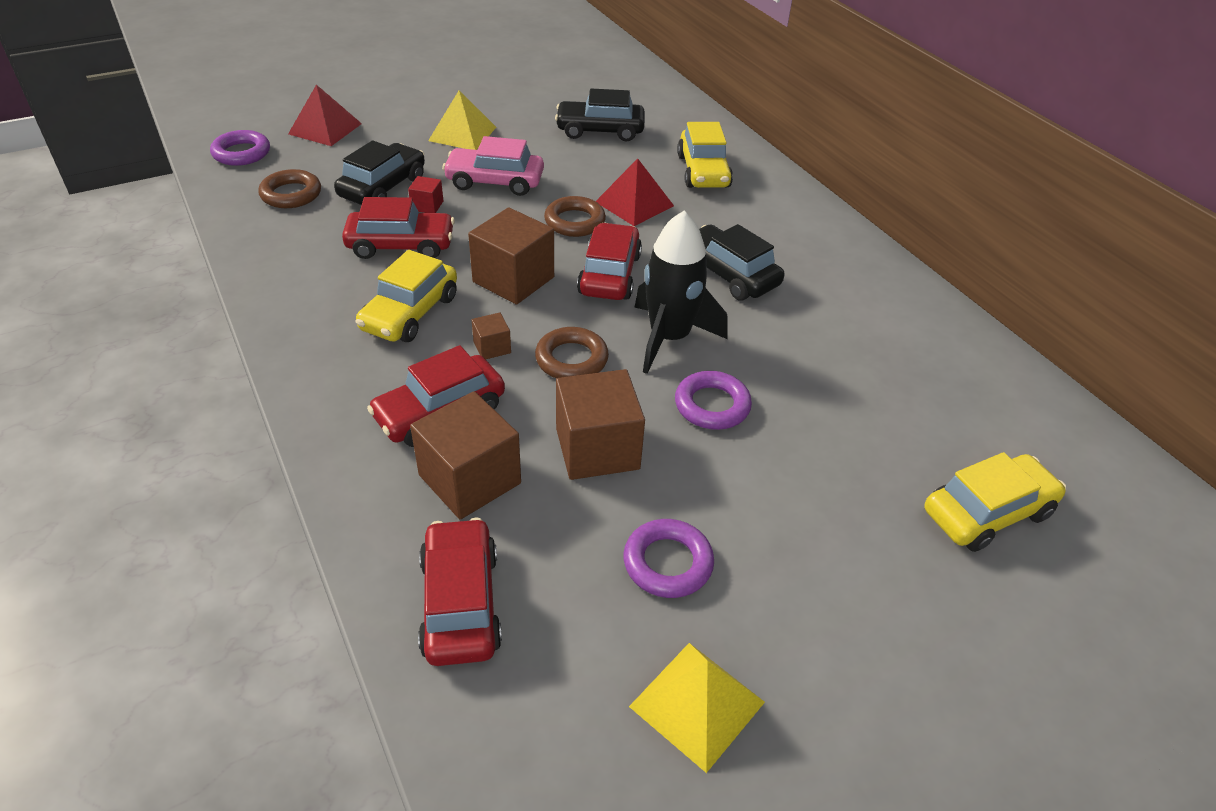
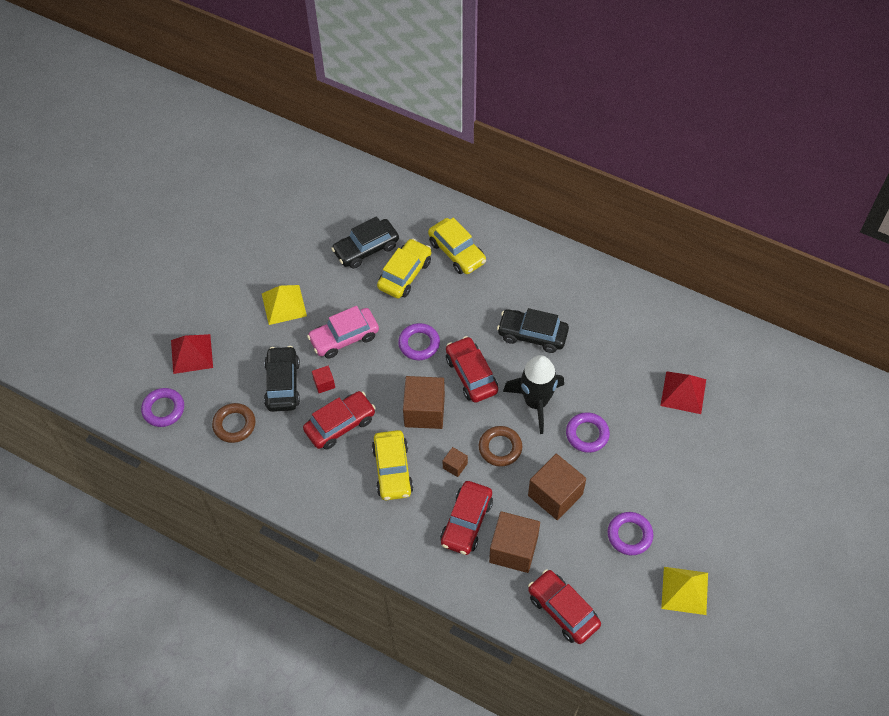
camera: 30 degrees left, 15 degrees up
(574, 222) = (419, 344): brown ring -> purple ring
(634, 203) = (440, 307): red pyramid -> red pyramid (683, 392)
(987, 512) = (739, 421): yellow car -> yellow car (405, 274)

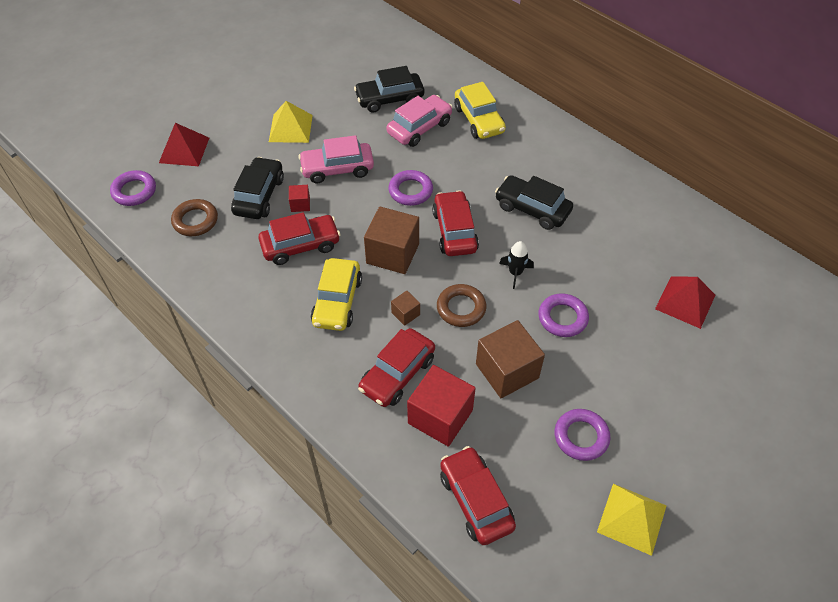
camera: 15 degrees right, 5 degrees down
(405, 274) = (419, 128): yellow car -> pink car
(513, 549) = (440, 416): brown cube -> red cube
(536, 402) = (515, 273): black rocket -> black rocket, size x0.50

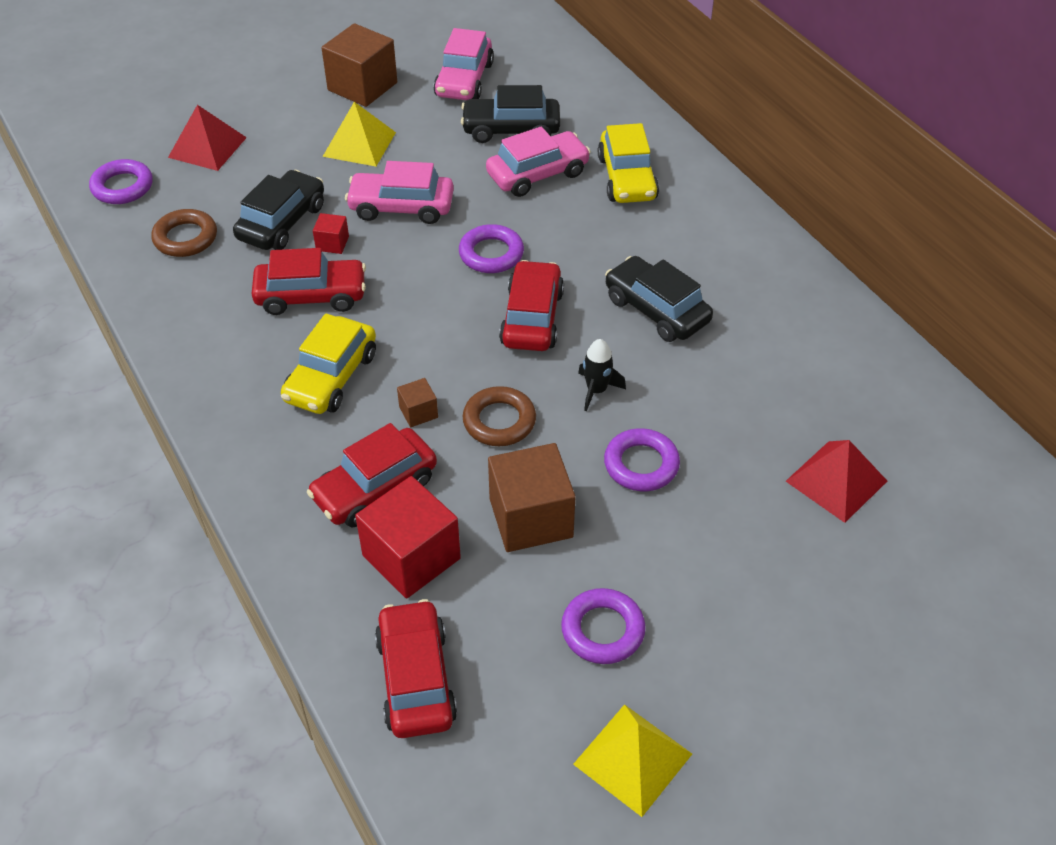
camera: 15 degrees right, 5 degrees down
(344, 68) = (464, 80): none -> pink car
(392, 253) = (432, 330): brown cube -> brown cube (362, 86)

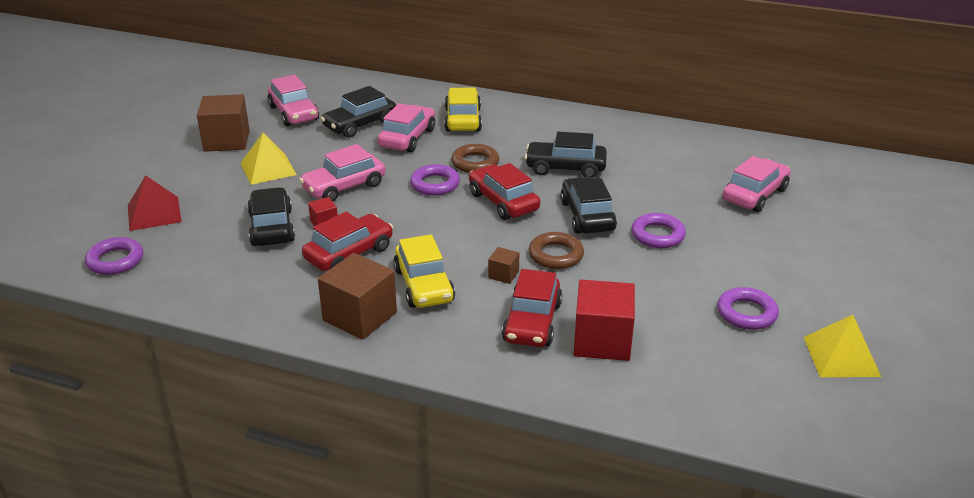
camera: 40 degrees left, 15 degrees down
(185, 238) = (210, 265): brown ring -> brown ring (475, 163)
(416, 679) = (690, 393): red car -> none
(531, 518) = (638, 287): brown cube -> brown cube (360, 316)
(596, 390) = (587, 216): black rocket -> black car
(627, 178) = (463, 119): yellow car -> yellow car turned 135 degrees counterclockwise
(836, 481) = (755, 194): red pyramid -> pink car

